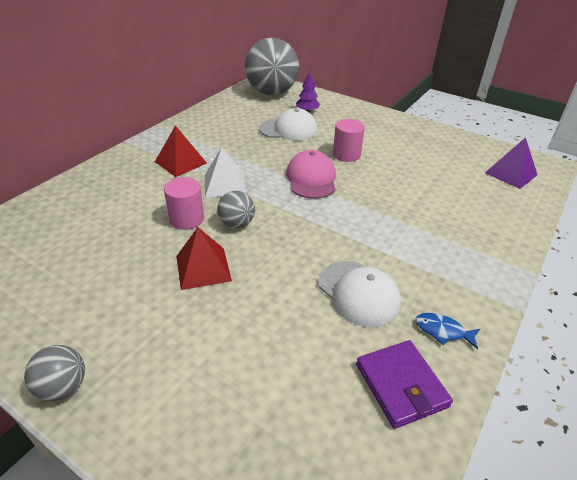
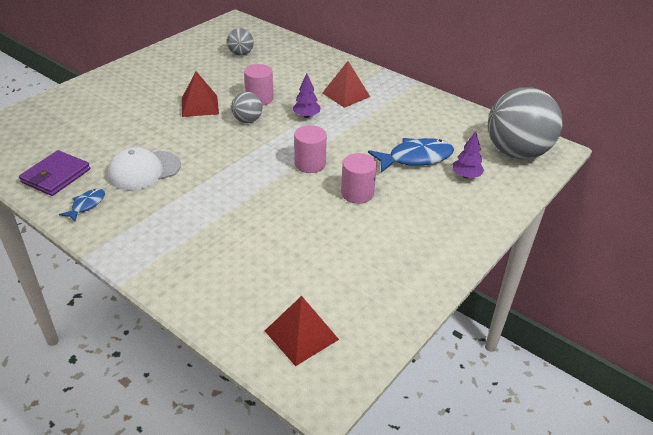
camera: 95 degrees right, 0 degrees up
(63, 387) = (125, 68): grey ball -> grey ball (241, 54)
(224, 184) = (306, 116): white pyramid -> purple tree
(288, 129) = (415, 158): white cap -> blue fish
(311, 178) = (310, 164): pink cap -> pink cylinder
(401, 385) = (56, 176): purple wallet -> purple wallet turned 45 degrees counterclockwise
(510, 173) = (301, 335): purple pyramid -> red pyramid

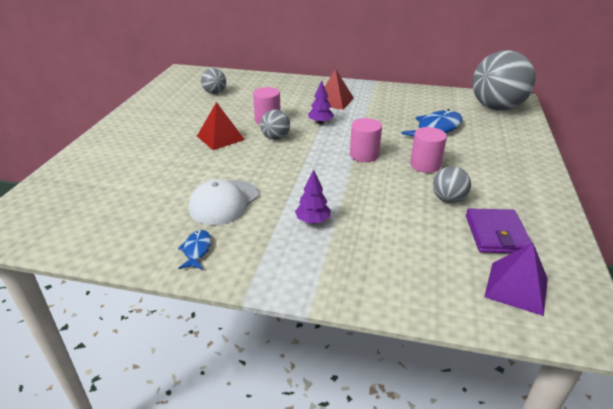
camera: 25 degrees left, 5 degrees down
(56, 176) = (135, 234): purple wallet -> purple wallet (496, 234)
(301, 335) = (516, 287): red pyramid -> purple pyramid
(338, 235) = (448, 199): none -> grey ball
(466, 176) = (484, 131): purple tree -> purple tree (313, 221)

